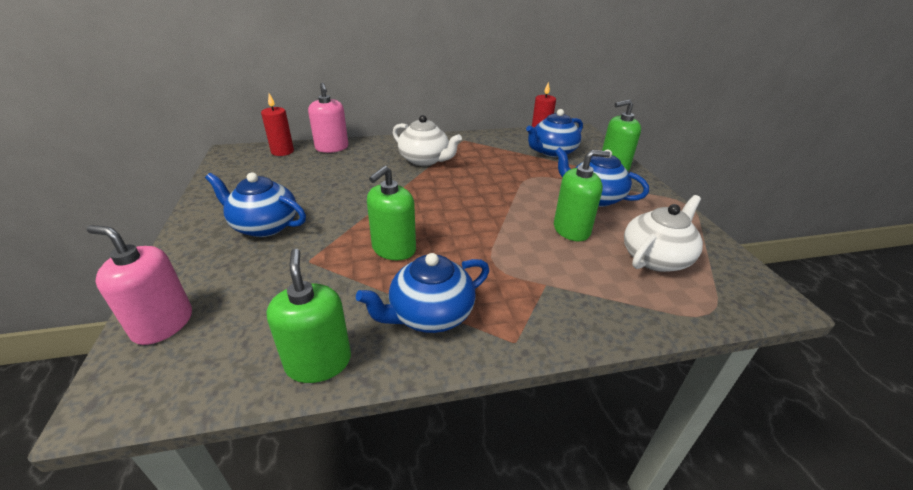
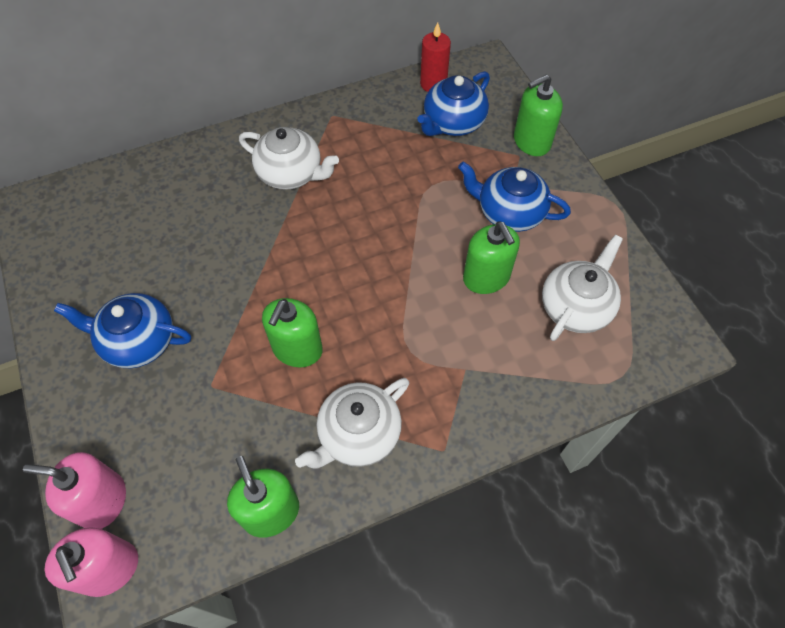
camera: 10 degrees left, 25 degrees up
(282, 151) = (95, 190): red candle -> none
(332, 148) = (159, 168): pink soap dispenser -> pink soap dispenser (110, 569)
(430, 314) = (358, 434): blue teapot -> white teapot
(571, 230) = (486, 278): green soap dispenser -> green soap dispenser turned 90 degrees clockwise

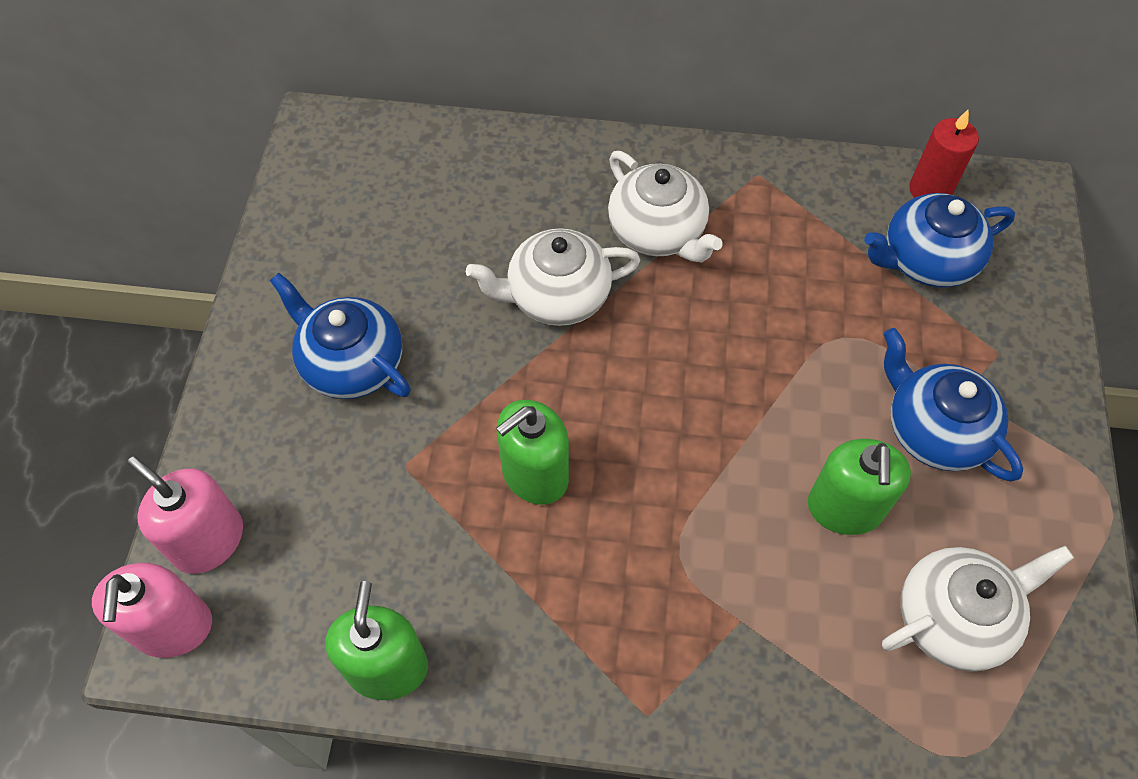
camera: 30 degrees right, 0 degrees up
(358, 434) = (548, 629): white teapot -> white teapot (556, 296)
(531, 141) = (1030, 341): green soap dispenser -> none

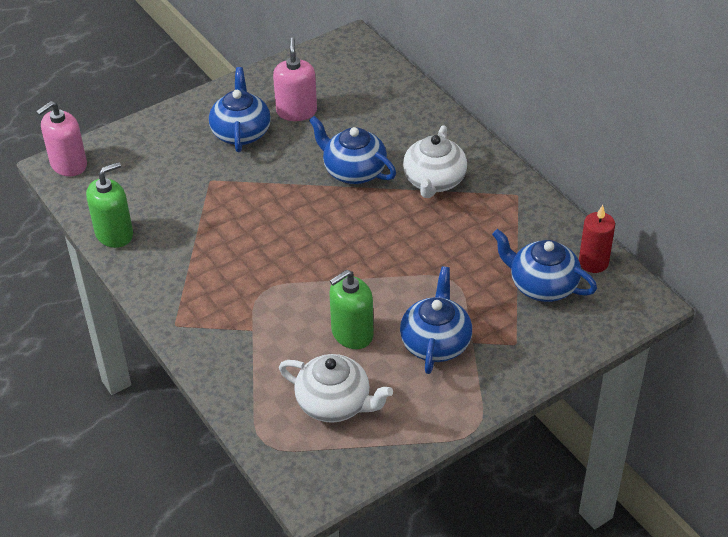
camera: 50 degrees right, 15 degrees down
(208, 540) = (114, 149): pink soap dispenser -> pink soap dispenser (296, 111)
(534, 474) = (251, 221): green soap dispenser -> none
(556, 296) = (353, 171): white teapot -> blue teapot

